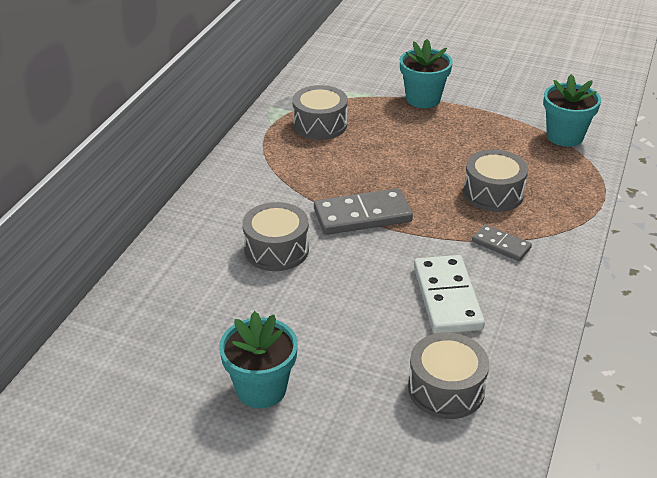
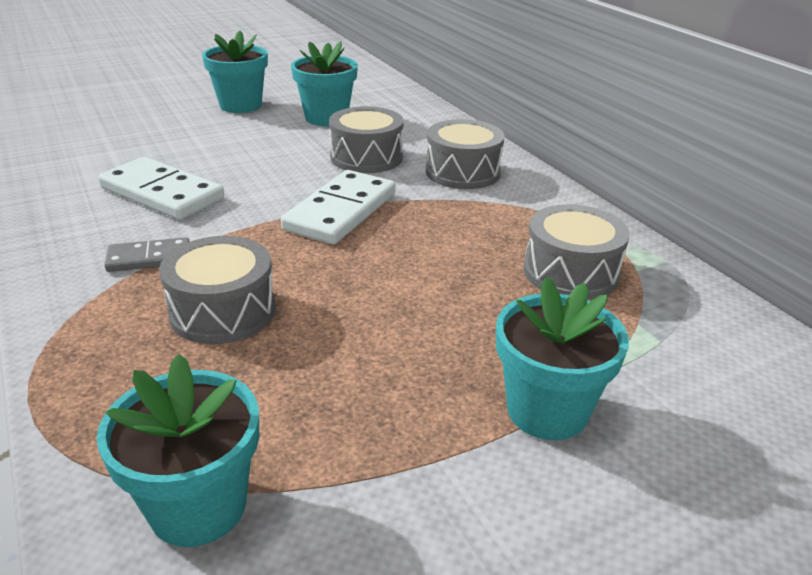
camera: 130 degrees right, 5 degrees down
(226, 316) = (326, 118): none -> turquoise flower pot
(362, 216) = (340, 211): grey domino -> white domino
(446, 389) = (101, 149): grey drum -> grey drum (462, 172)

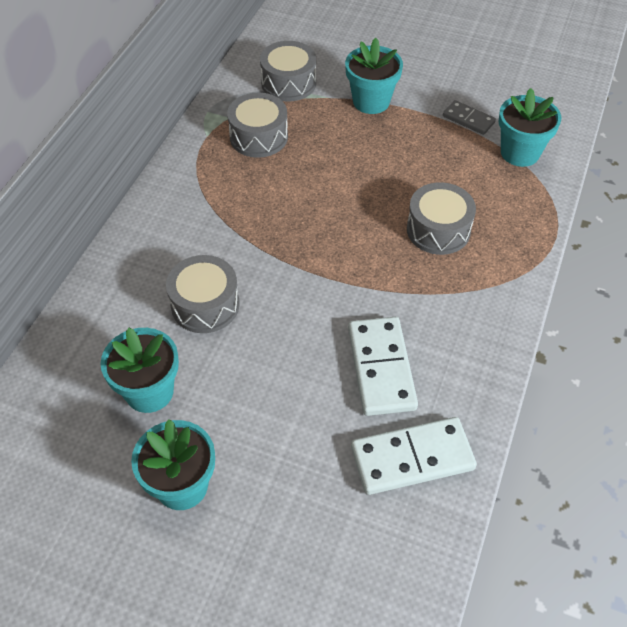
camera: 130 degrees left, 20 degrees up
(149, 258) = (442, 299): grey domino -> grey domino (468, 119)
(340, 211) = (298, 260): white domino -> white domino (412, 458)
(462, 172) = (176, 240): grey drum -> grey drum (288, 83)

